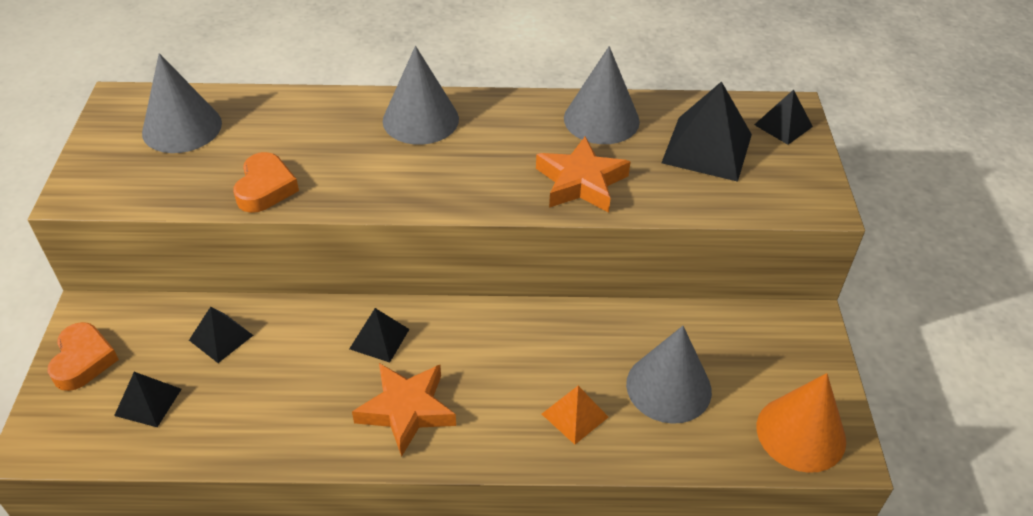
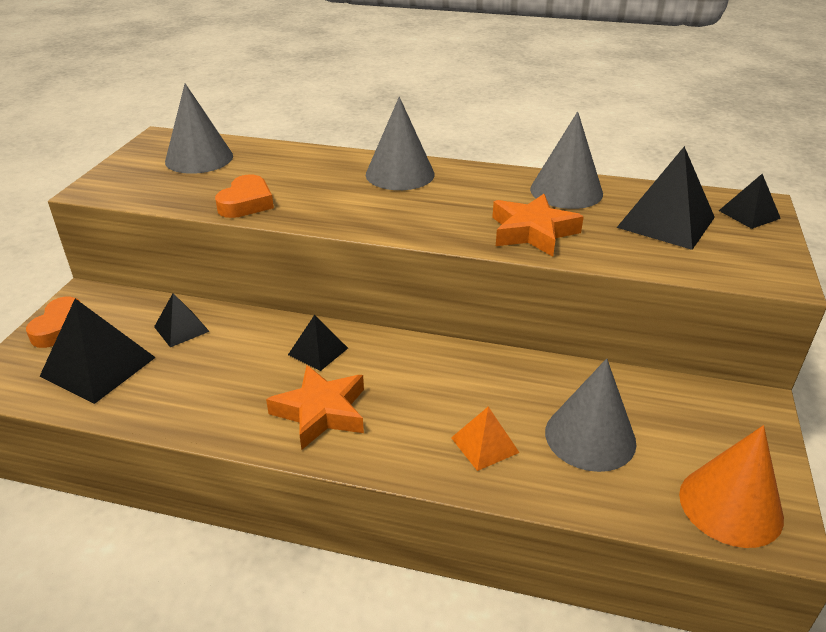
camera: 15 degrees right, 10 degrees down
(148, 402) = (98, 367): black pyramid -> black pyramid, size x1.78

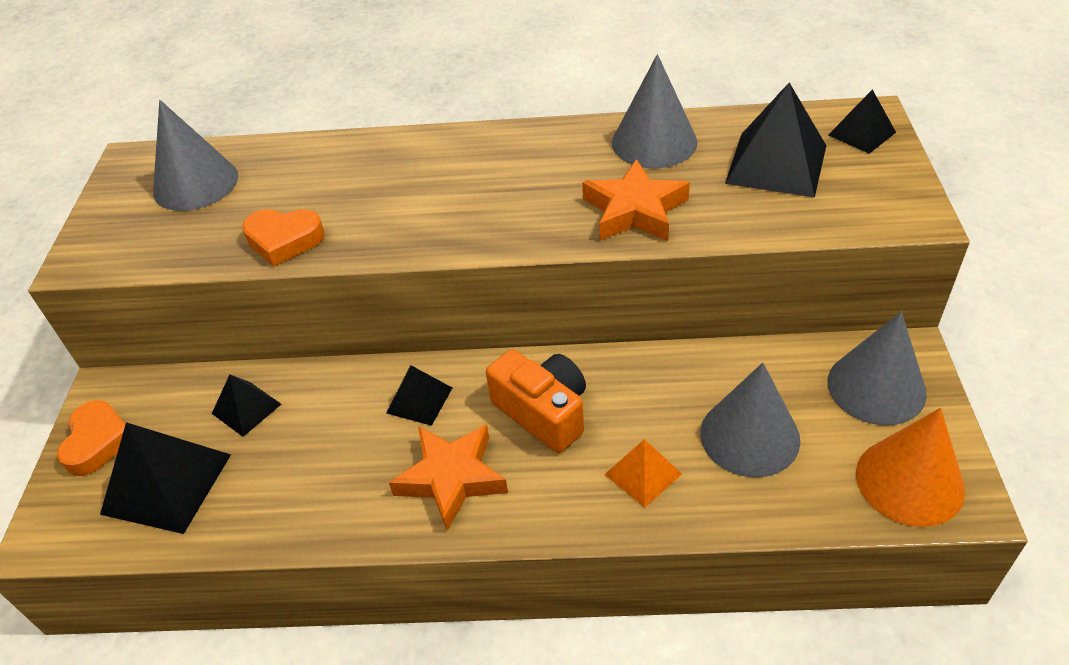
camera: 10 degrees left, 10 degrees up
(246, 203) = (284, 240): orange heart -> orange heart turned 90 degrees clockwise
(400, 174) = (453, 156): grey cone -> grey cone (876, 387)
(416, 381) = (543, 412): none -> orange camera

